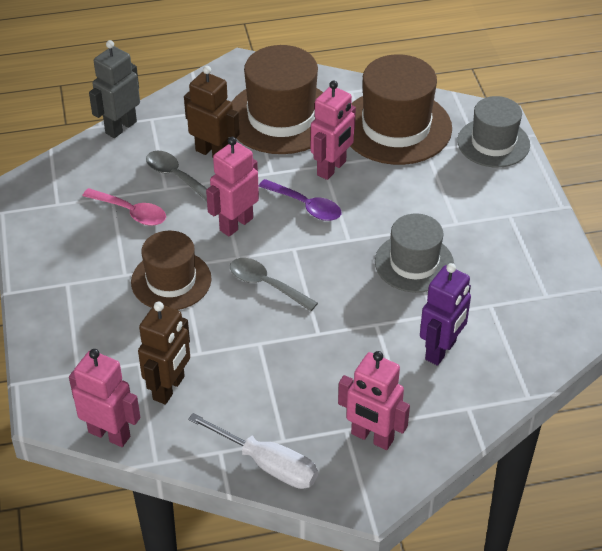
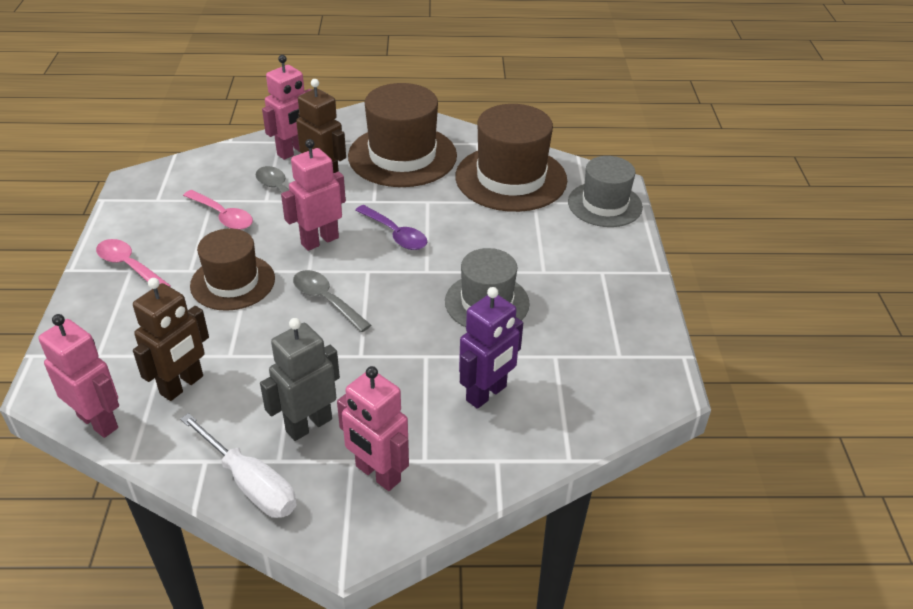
camera: 10 degrees right, 5 degrees down
(64, 280) = (129, 266): none -> pink spoon
(120, 127) = (248, 145): grey robot -> grey robot (308, 425)
(332, 168) = (434, 205): pink robot -> pink robot (294, 152)

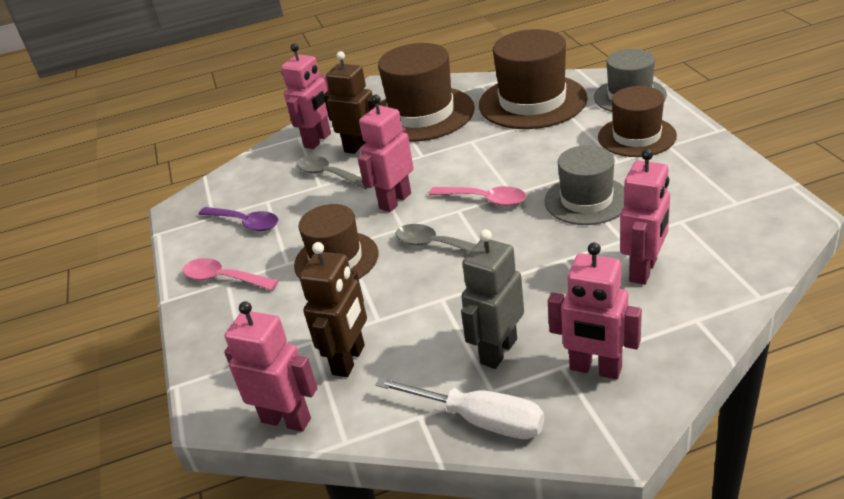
camera: 10 degrees left, 5 degrees down
(223, 216) = (287, 210): pink spoon -> pink spoon (484, 199)
(395, 234) = (462, 174): purple spoon -> purple spoon (245, 223)
(486, 394) = (644, 270): purple robot -> pink robot
(579, 251) = (636, 136): none -> brown hat

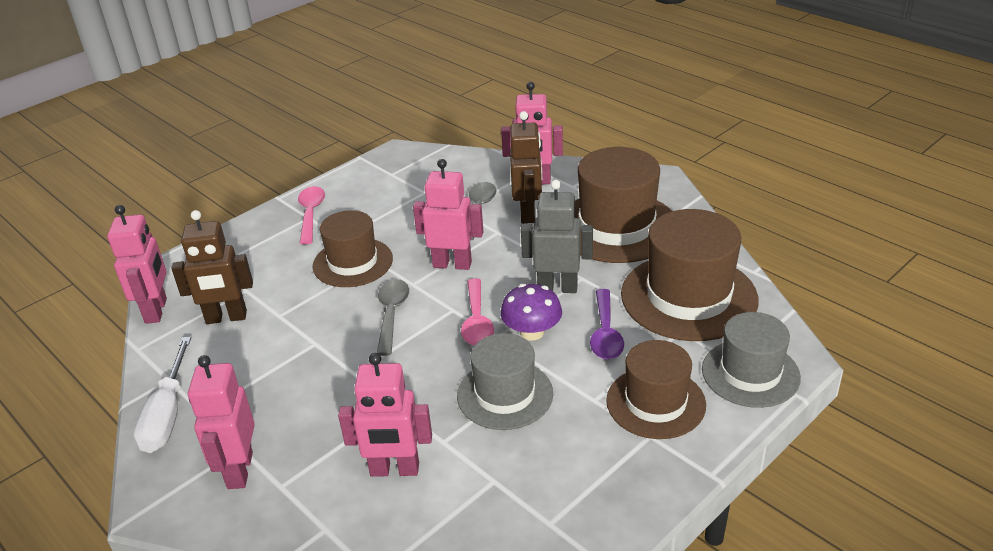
camera: 60 degrees right, 0 degrees up
(245, 223) = (388, 194): purple spoon -> purple spoon (605, 333)
(498, 351) = (252, 400): grey robot -> grey robot (557, 288)
(520, 175) = (532, 332): none -> purple mushroom

